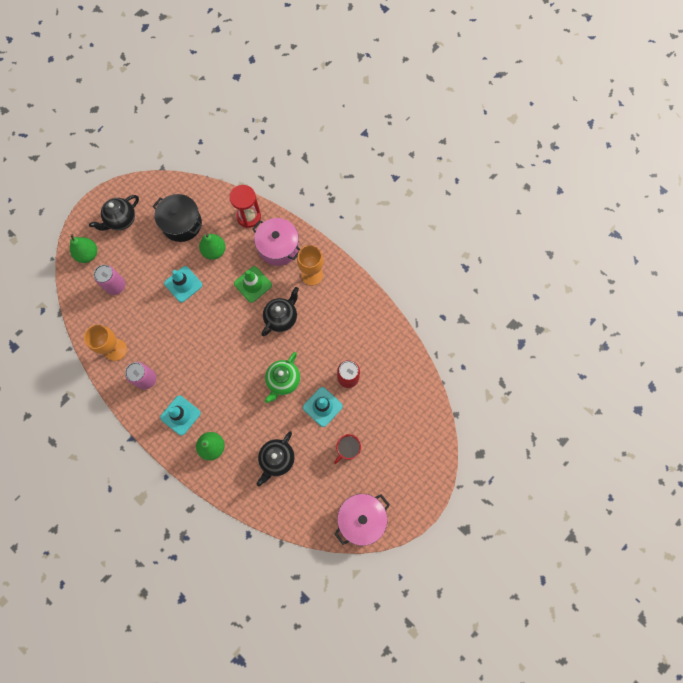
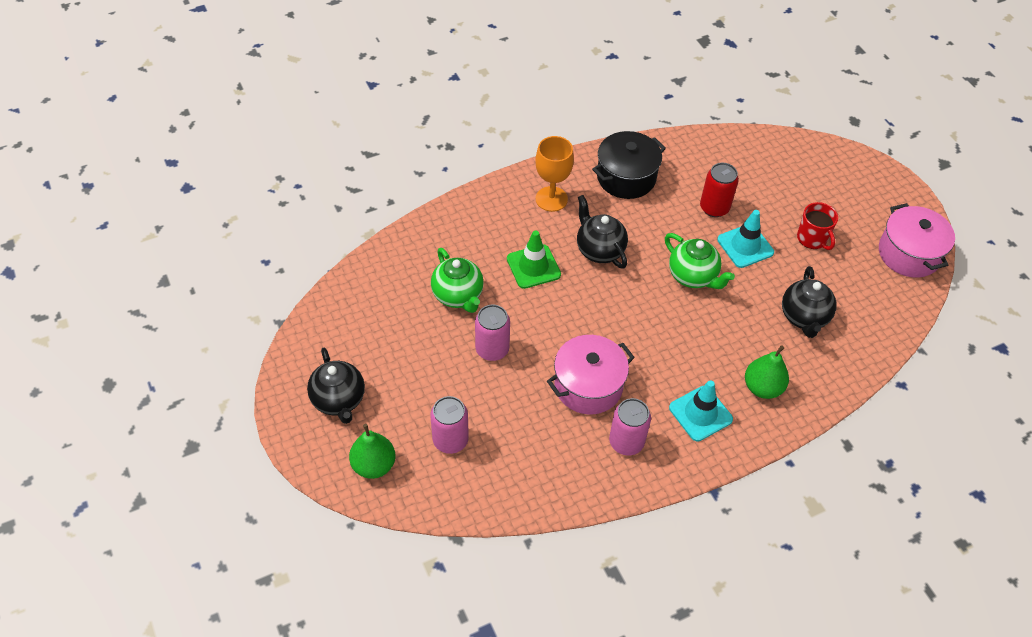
camera: 70 degrees left, 20 degrees down
(115, 349) = (560, 471): orange goblet -> none
(182, 224) = (391, 322): black pot -> black pot (626, 177)
(183, 284) = (492, 349): turquoise traffic cone -> pink can
(214, 251) = (458, 296): green pear -> green teapot
(248, 216) = (425, 240): red hourglass -> none
(277, 459) = (804, 317): black teapot -> black teapot turned 45 degrees clockwise
(278, 247) = (491, 221): pink pot -> pink pot (588, 386)

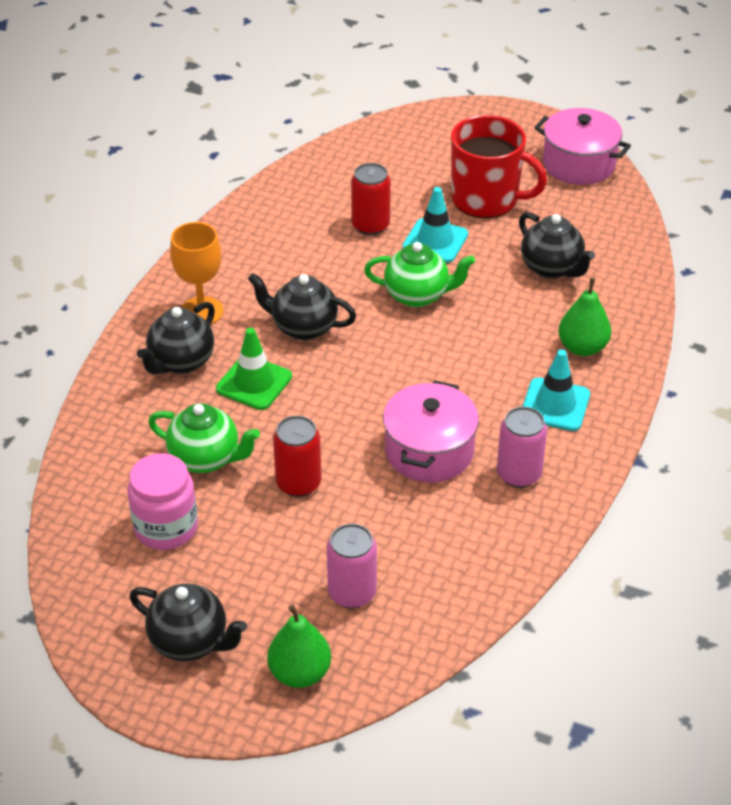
camera: 40 degrees left, 10 degrees down
(395, 323) = (166, 528): none -> pink jar
(492, 349) = (298, 483): pink can -> red can
(506, 224) = (181, 362): none -> black teapot
(626, 177) = (255, 248): black pot -> none
(812, 238) = (486, 199): red mug -> red mug, size x1.79

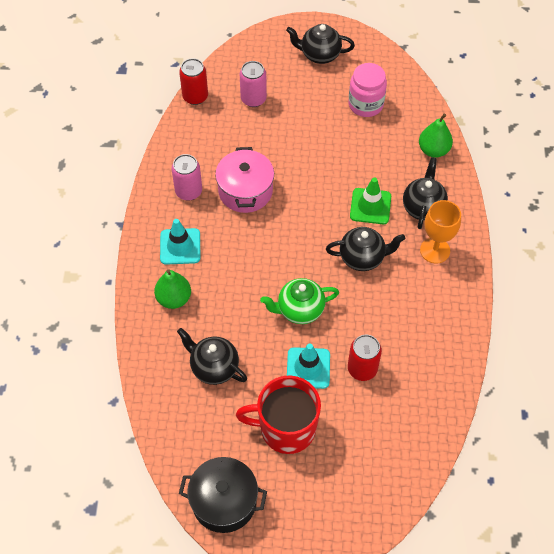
camera: 160 degrees right, 15 degrees up
(206, 459) = (369, 149): green teapot -> none
(298, 483) = (310, 149): red can -> red can (195, 96)
(300, 673) = (261, 56): green pear -> green pear (433, 150)
(578, 164) = (224, 501): pink pot -> black pot

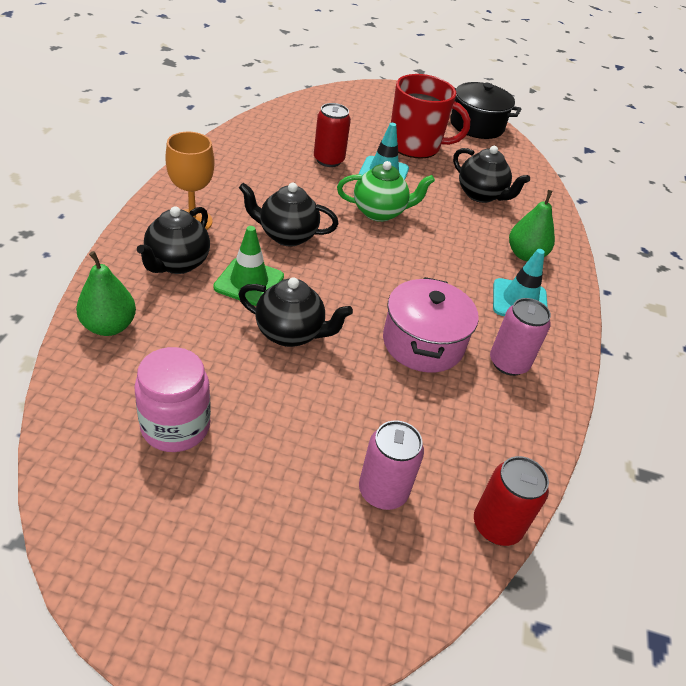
camera: 175 degrees left, 15 degrees down
(319, 55) = (215, 562): black teapot -> black teapot (290, 334)

